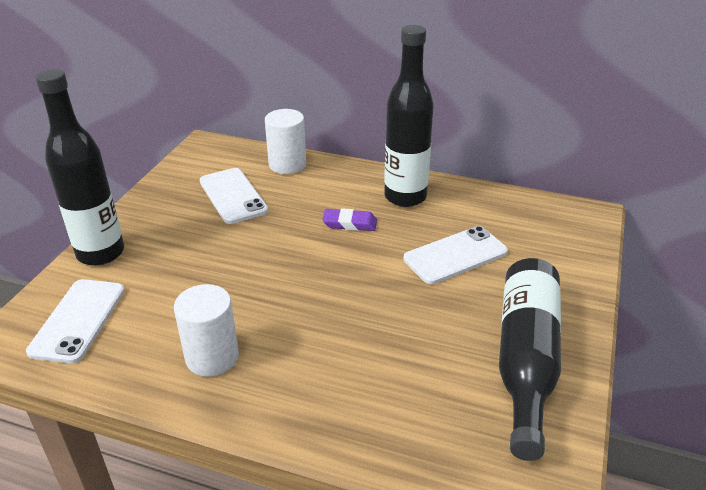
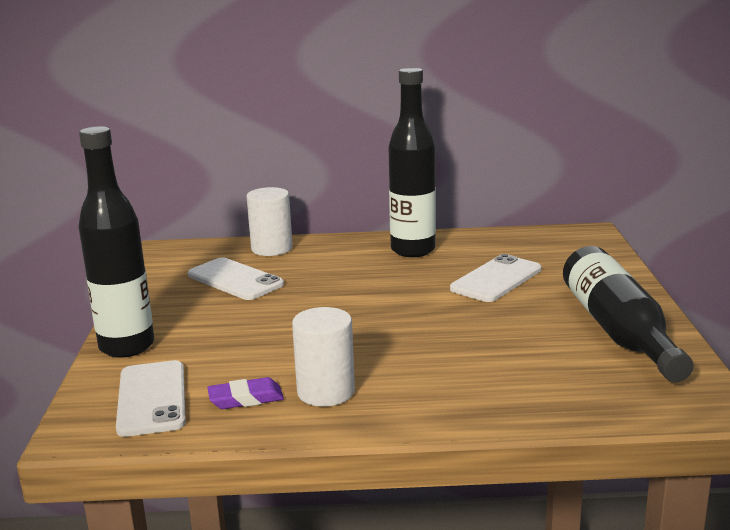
camera: 20 degrees left, 15 degrees down
(349, 223) = (376, 277): purple eraser -> purple eraser (246, 399)

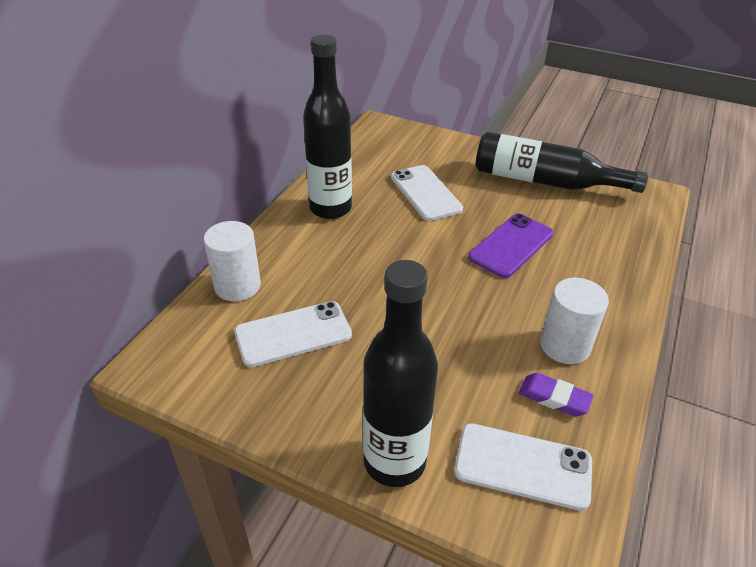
camera: 65 degrees left, 20 degrees up
(246, 399) = (554, 398): purple eraser -> purple eraser turned 75 degrees counterclockwise
(461, 336) = (511, 245): none -> purple phone

